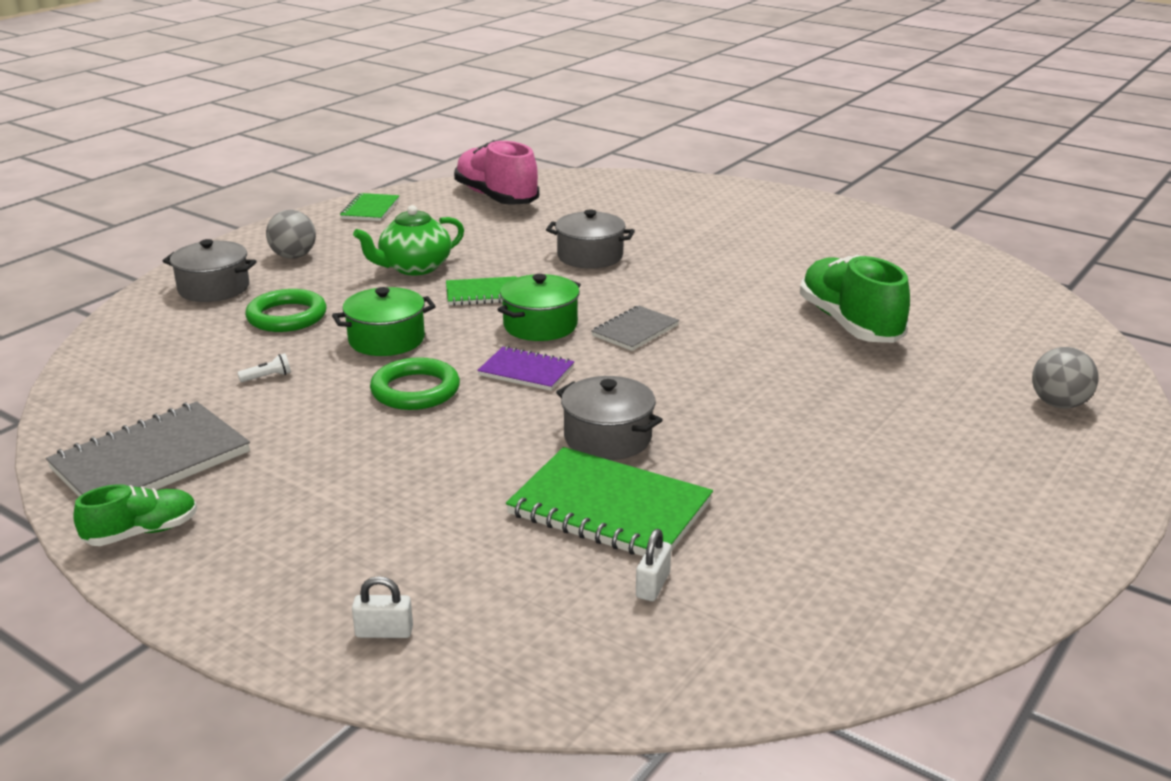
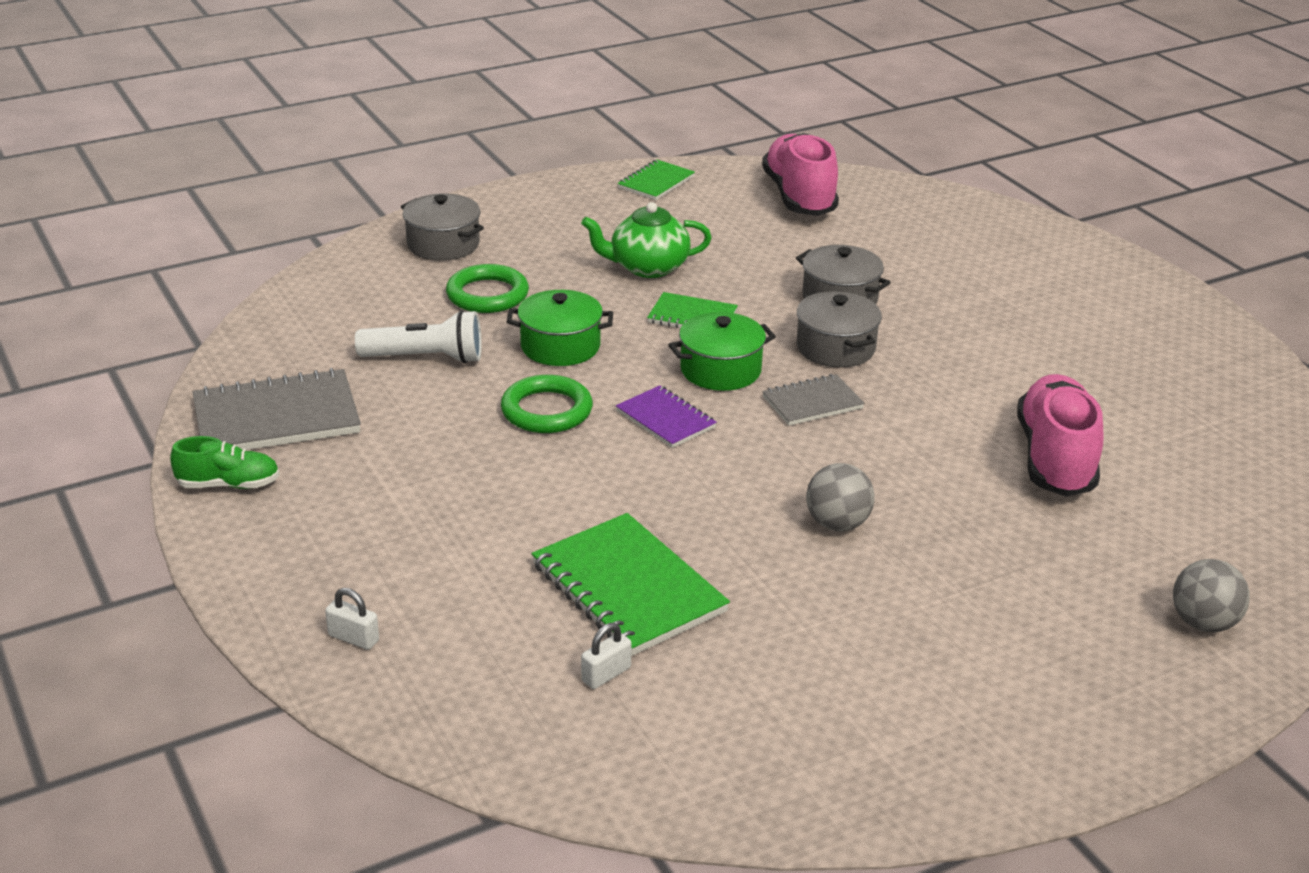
camera: 25 degrees right, 5 degrees up
(268, 377) = (426, 358): white flashlight -> white flashlight, size x2.42
(293, 256) = (541, 224): grey ball -> grey ball (837, 524)
(607, 438) = (685, 515): grey pot -> grey pot (835, 348)
(850, 324) = (1055, 458): green shoe -> pink shoe

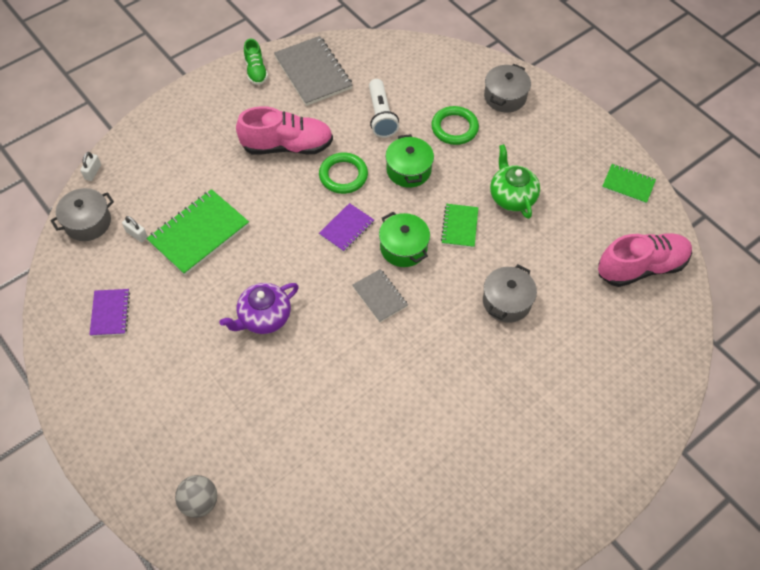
camera: 80 degrees right, 25 degrees up
(353, 638) = (153, 141): white padlock -> white padlock (93, 172)
(800, 721) = (110, 313): none -> purple notebook
(835, 348) = (444, 304): grey pot -> grey pot (87, 222)
(837, 524) = (264, 317): grey ball -> purple teapot
(1055, 458) = (348, 428): pink shoe -> pink shoe (287, 146)

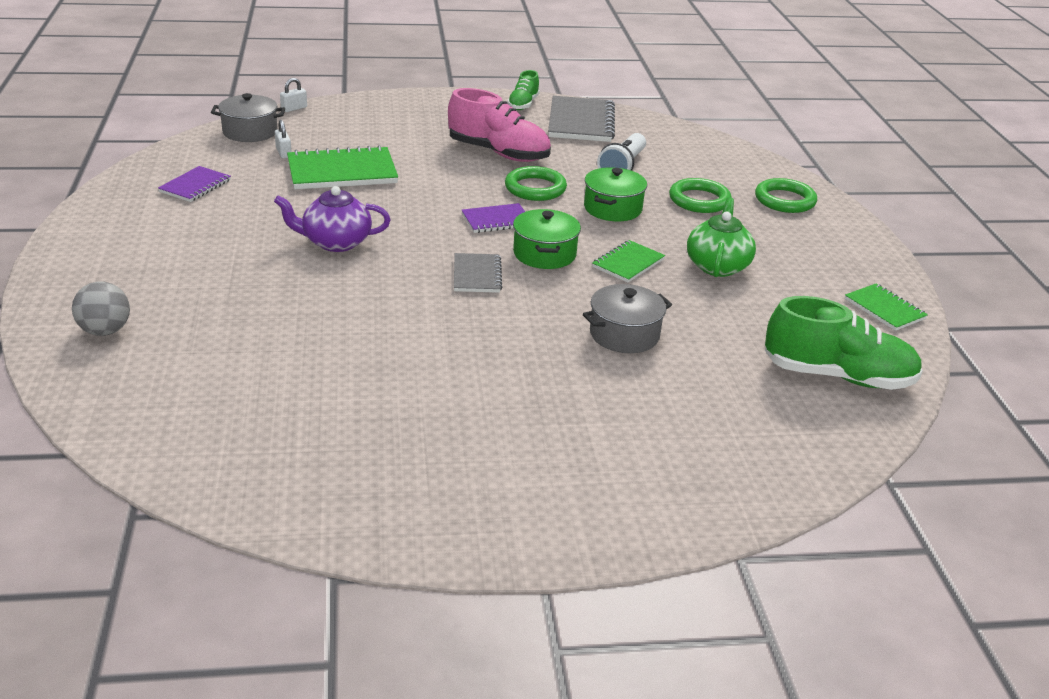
camera: 30 degrees right, 25 degrees down
(505, 97) = (785, 200): grey pot -> green ring
(641, 267) = (838, 376): pink shoe -> green shoe

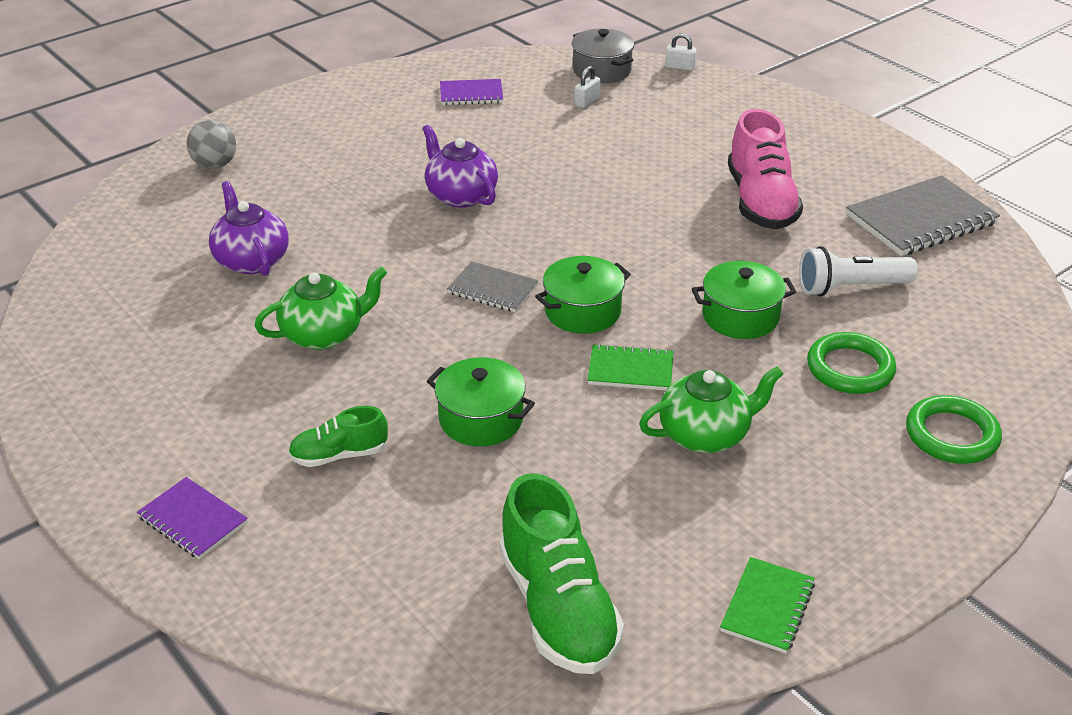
camera: 60 degrees right, 5 degrees up
(293, 361) = (251, 260): none -> purple teapot
(342, 172) = (592, 142): green notebook -> none
(447, 362) = (324, 334): none -> green teapot
(477, 275) = (493, 289): grey notebook -> grey notebook turned 60 degrees clockwise
(496, 220) = (614, 258): purple notebook -> purple notebook (193, 520)
(523, 104) = (902, 170): green shoe -> green shoe (339, 455)
(535, 188) = (715, 253): green ring -> none
(624, 334) = (481, 419): grey pot -> green pot

